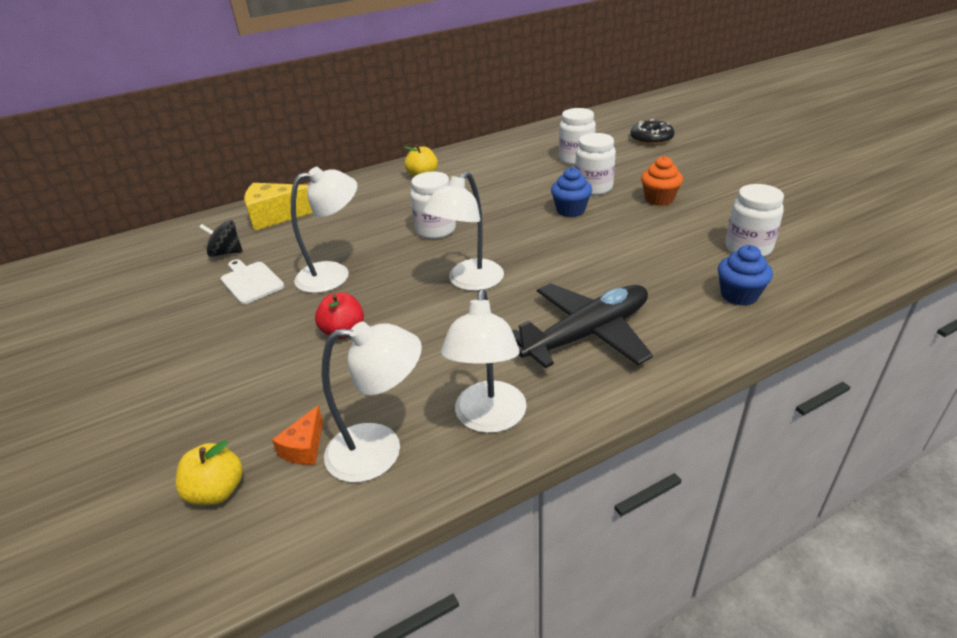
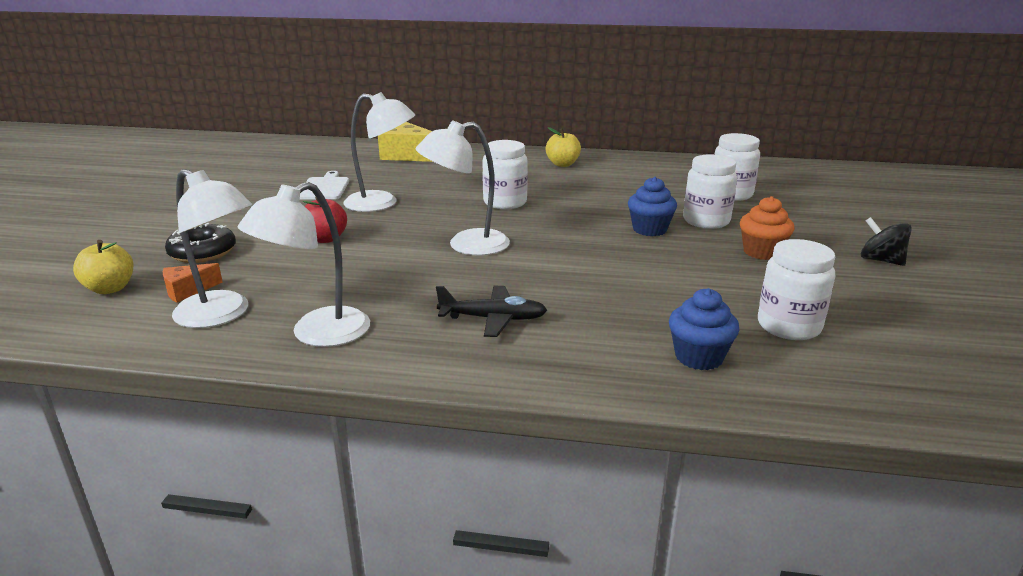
camera: 35 degrees right, 10 degrees down
(226, 253) = (339, 166): black spinning top -> black spinning top (880, 260)
(588, 334) = (493, 319): black plane -> black plane, size x0.58
(651, 139) = (852, 203): black donut -> black donut (202, 252)

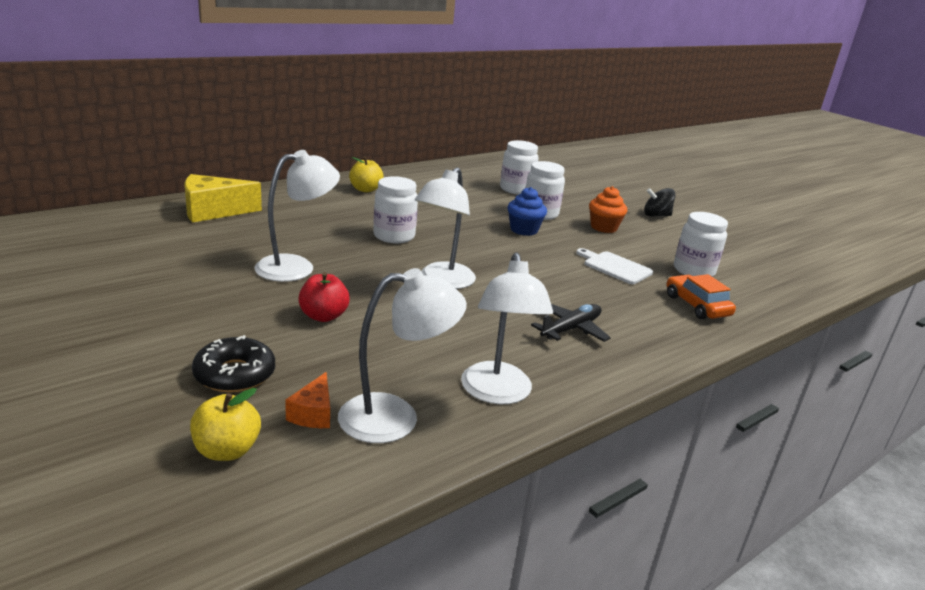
camera: 50 degrees left, 0 degrees up
(324, 188) = (203, 267): white cutting board -> white cutting board (615, 267)
(699, 357) = (696, 306): blue cupcake -> orange car

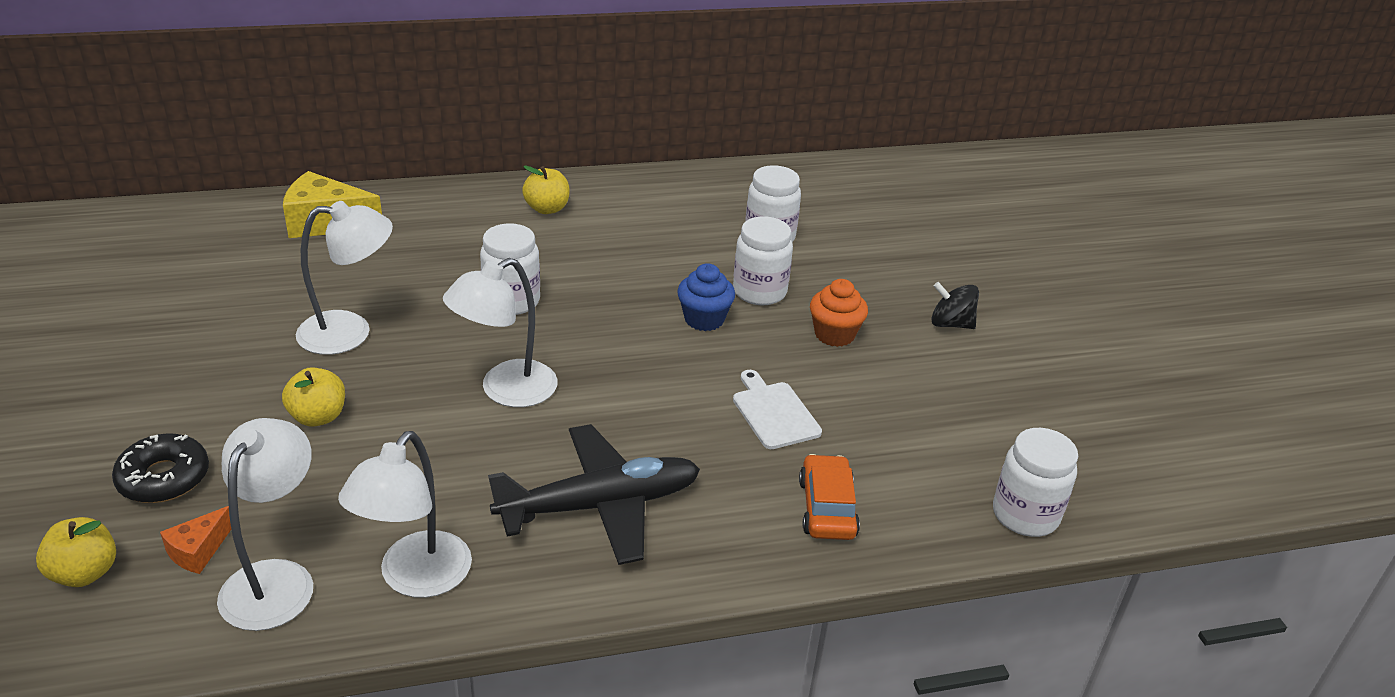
camera: 25 degrees right, 10 degrees up
(323, 316) = (318, 417): red apple -> yellow apple
(395, 417) = (276, 579): white lamp -> white lamp turned 90 degrees counterclockwise
(571, 329) = (600, 505): black plane -> black plane, size x1.71
(693, 271) = (894, 444): white jar -> white jar (1025, 515)

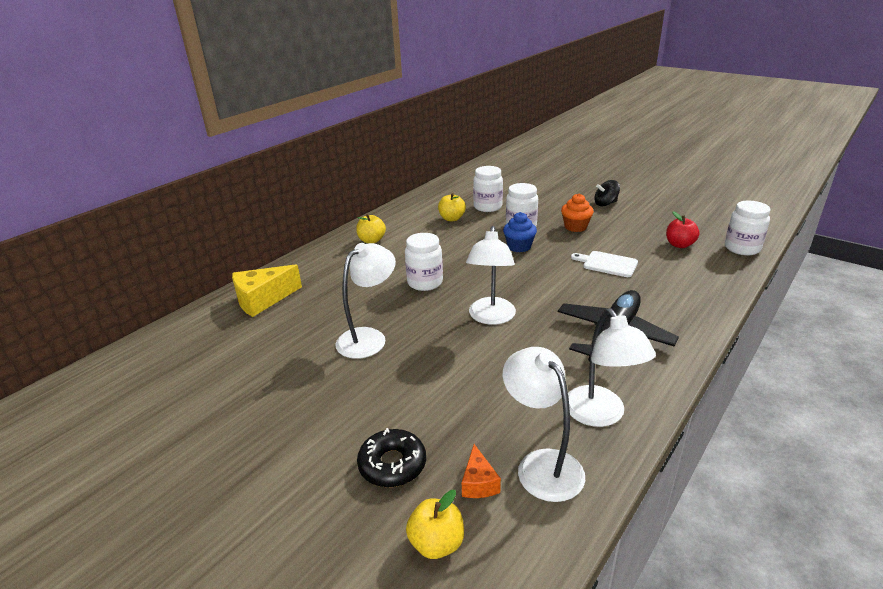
camera: 35 degrees left, 5 degrees down
(318, 417) = (423, 382): yellow apple -> yellow apple (452, 218)
(827, 508) = (686, 284): orange car -> none
(935, 450) = (679, 245): none -> red apple

